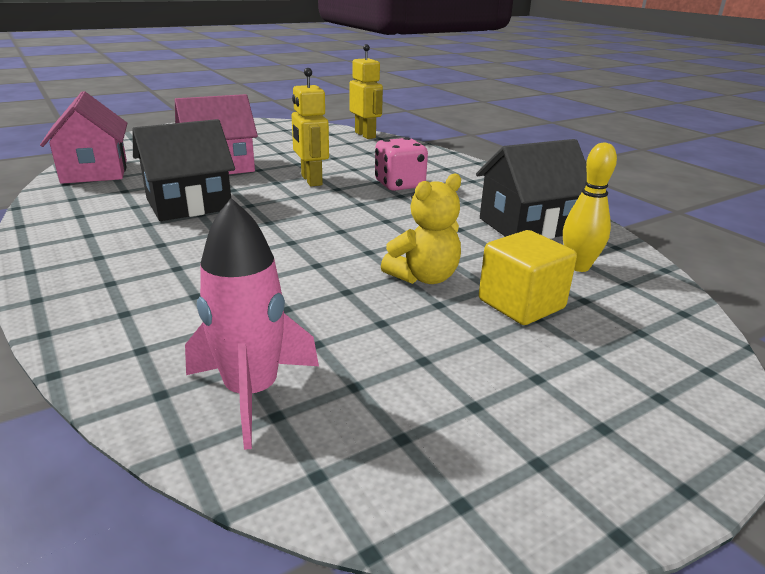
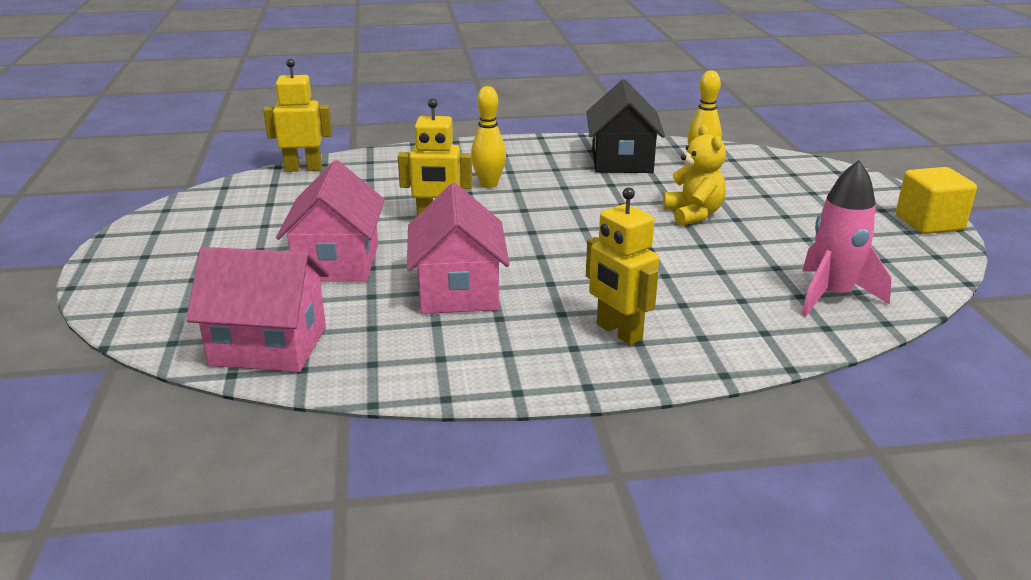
camera: 65 degrees left, 0 degrees up
(128, 271) = (618, 332): none -> yellow robot
(189, 204) = (458, 291): black house -> pink house
(399, 185) = (488, 184): pink dice -> yellow bowling pin
(521, 304) = (747, 195): yellow cube -> yellow cube (929, 223)

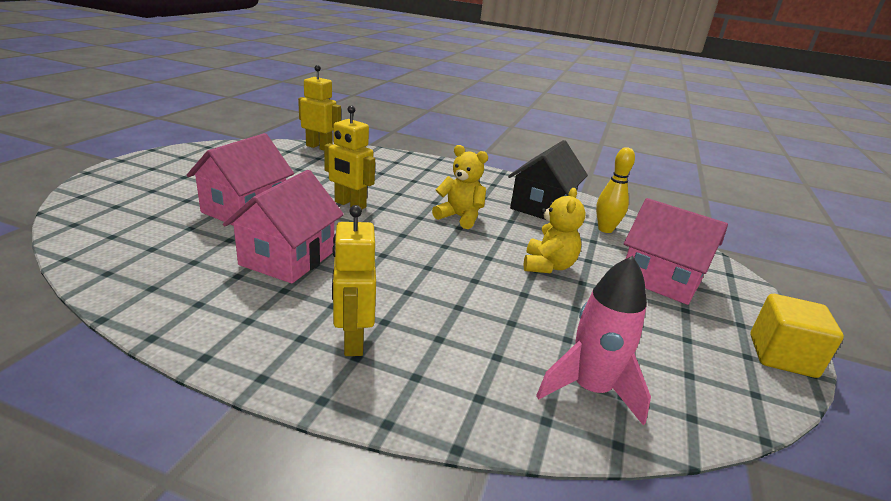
camera: 25 degrees right, 0 degrees up
(268, 346) = (116, 248): pink house -> pink house (661, 279)
(488, 184) = (420, 192): yellow bowling pin -> none
(561, 197) = (460, 217): none -> yellow teddy bear

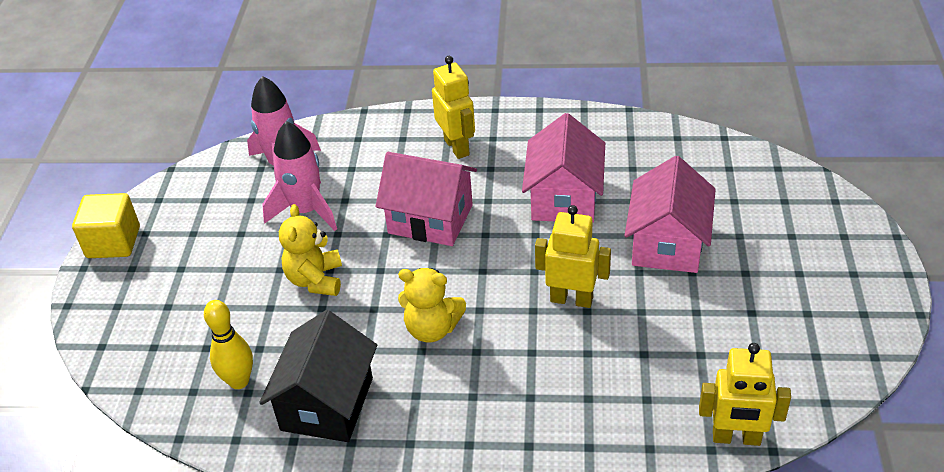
camera: 170 degrees right, 15 degrees up
(557, 323) = (306, 211): none -> pink rocket
(661, 279) = (191, 304): pink house -> pink house (430, 219)

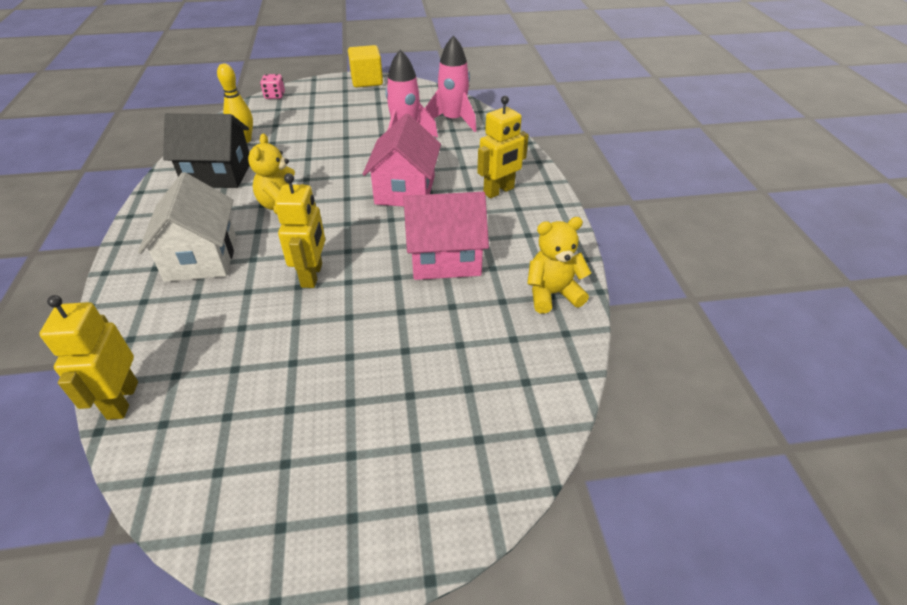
camera: 75 degrees right, 0 degrees up
(103, 352) = (274, 96): none -> pink dice
(315, 280) = (335, 151): yellow teddy bear -> yellow teddy bear (552, 294)
(518, 400) = (201, 257): none -> white house
(667, 244) = (389, 334): pink house -> none

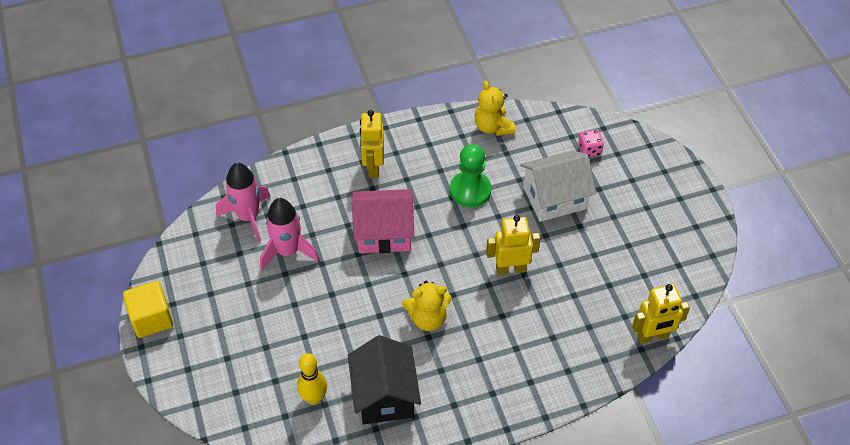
camera: 100 degrees left, 10 degrees up
(201, 257) = (509, 353): white house -> white house (554, 198)
(274, 96) = (201, 408): pink dice -> pink dice (589, 150)
(445, 258) = (470, 190): pink house -> green pawn
(499, 191) = (373, 167): yellow robot -> yellow robot turned 135 degrees counterclockwise

